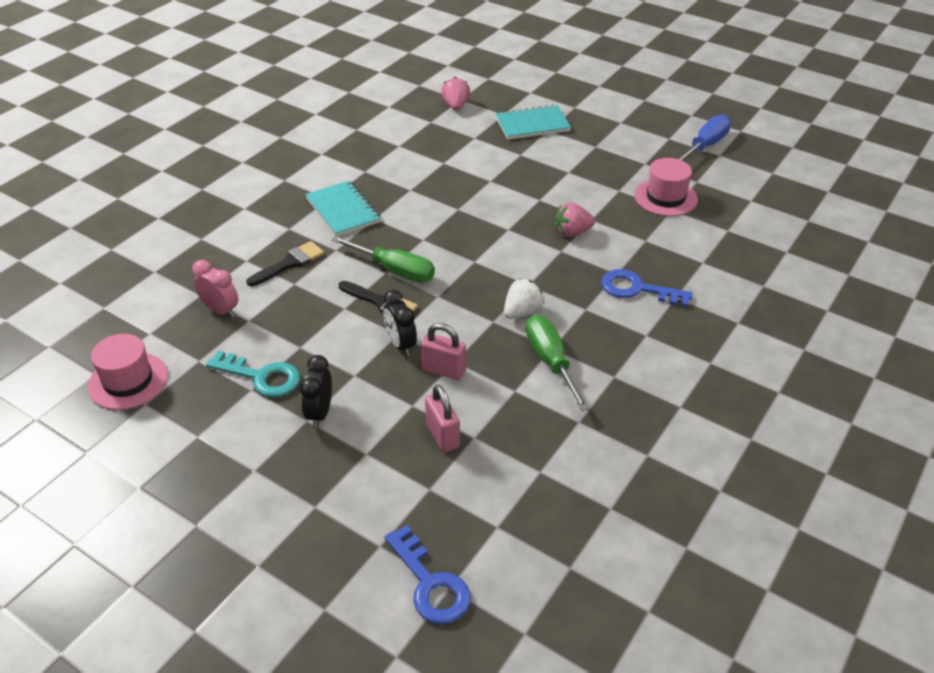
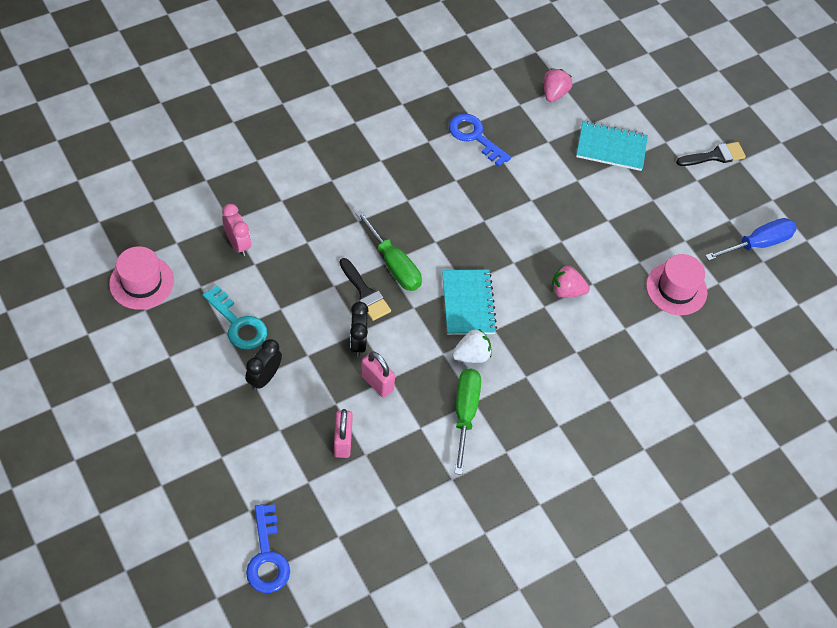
camera: 20 degrees right, 15 degrees up
(290, 263) = (314, 219): black brush -> black brush (715, 156)
(343, 210) = (386, 179): turquoise notebook -> turquoise notebook (468, 303)
(637, 289) = (582, 376): blue key -> blue key (475, 137)

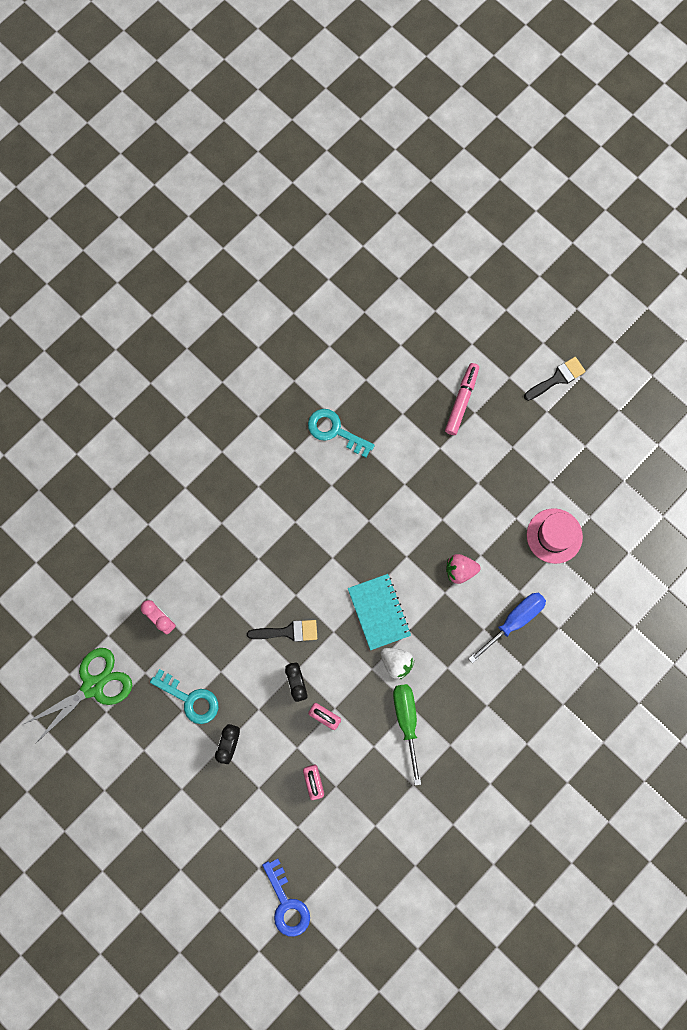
camera: 10 degrees left, 20 degrees up
(141, 282) = (93, 686): pink hat -> green scissors
(365, 293) = (288, 631): black brush -> black brush turned 45 degrees counterclockwise
(393, 264) = (303, 594): green screwdriver -> none
(471, 355) = (396, 663): white strawberry -> white strawberry turned 75 degrees clockwise
(475, 137) = (335, 431): blue key -> turquoise key
(554, 93) = (394, 356): pink strawberry -> none
(611, 148) = (461, 401): turquoise notebook -> pink marker
(757, 244) = (615, 463): blue screwdriver -> blue screwdriver (513, 621)

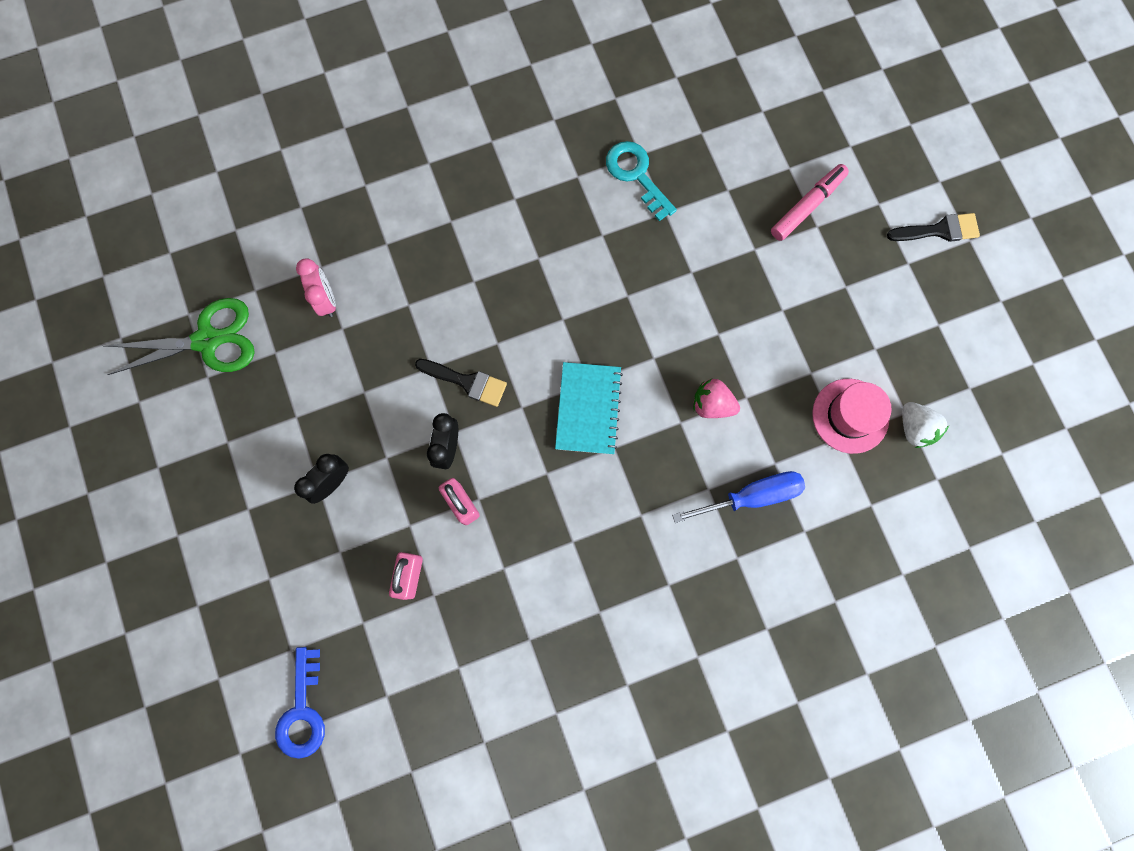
camera: 25 degrees right, 0 degrees up
(190, 699) = (311, 407): turquoise key -> none
(396, 663) = (580, 479): white strawberry -> white strawberry (914, 428)
(406, 721) = (559, 557): green screwdriver -> none

